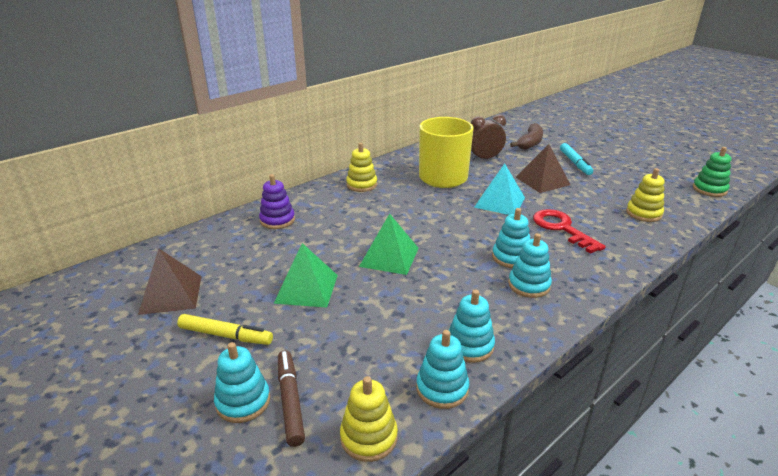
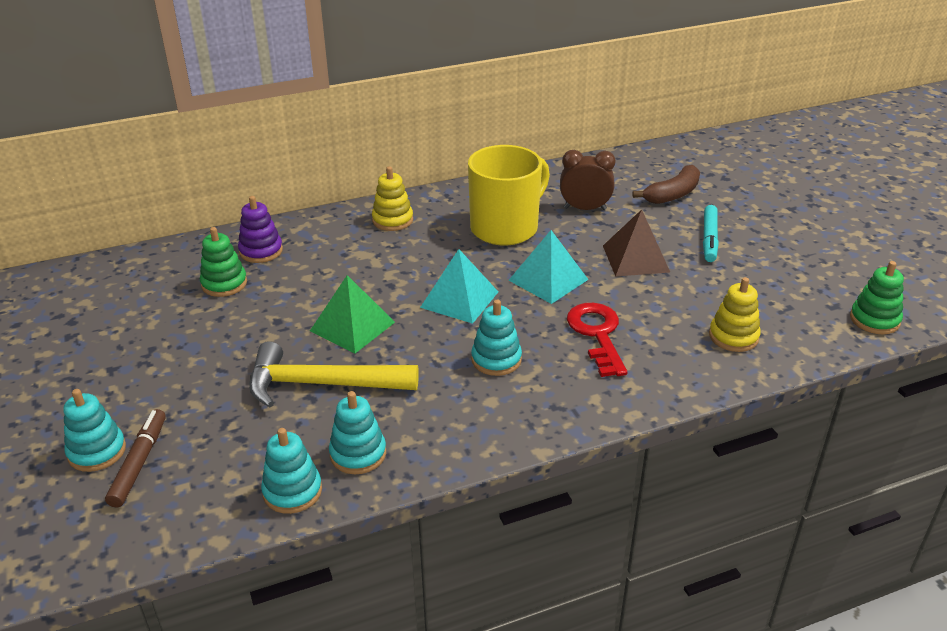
camera: 20 degrees right, 5 degrees up
(171, 294) = (98, 320): brown pyramid -> none
(225, 335) = (122, 379): yellow marker -> none
(264, 247) = (224, 284): none -> green stacking toy
(306, 288) = (235, 345): green pyramid -> none
(369, 437) = (186, 518): yellow stacking toy -> none
(399, 301) = (322, 384): none -> yellow hammer
(451, 225) = (459, 299): none -> turquoise pyramid
(529, 285) = (487, 400): turquoise stacking toy -> none

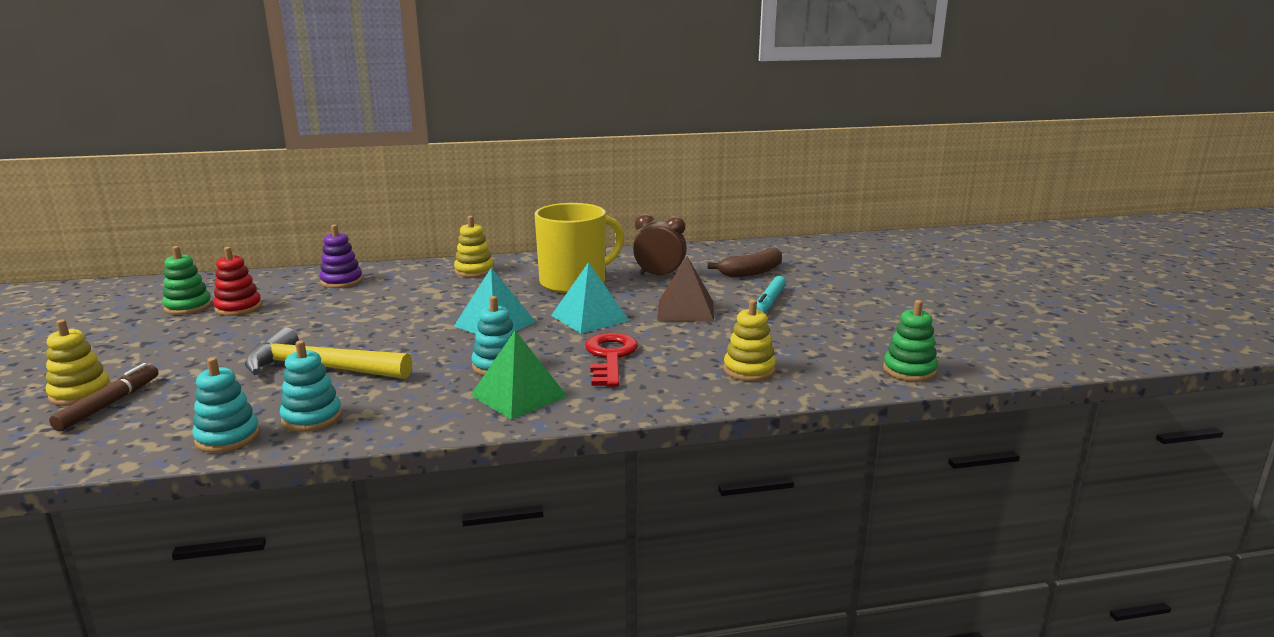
camera: 10 degrees right, 15 degrees down
(97, 451) = (80, 393): turquoise stacking toy -> yellow stacking toy
(176, 304) = (238, 308): none -> red stacking toy
(224, 284) = (291, 298): green stacking toy -> green stacking toy (188, 307)
(352, 326) = (381, 333): green pyramid -> green pyramid (519, 395)

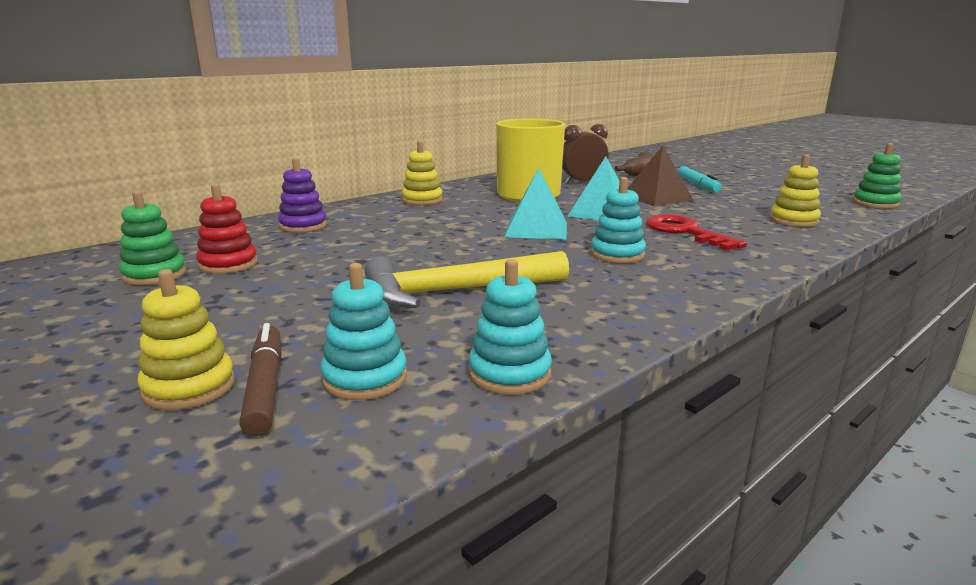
camera: 30 degrees left, 0 degrees up
(312, 418) = (555, 331): turquoise stacking toy -> turquoise stacking toy (365, 378)
(519, 395) = (690, 269): green pyramid -> none

